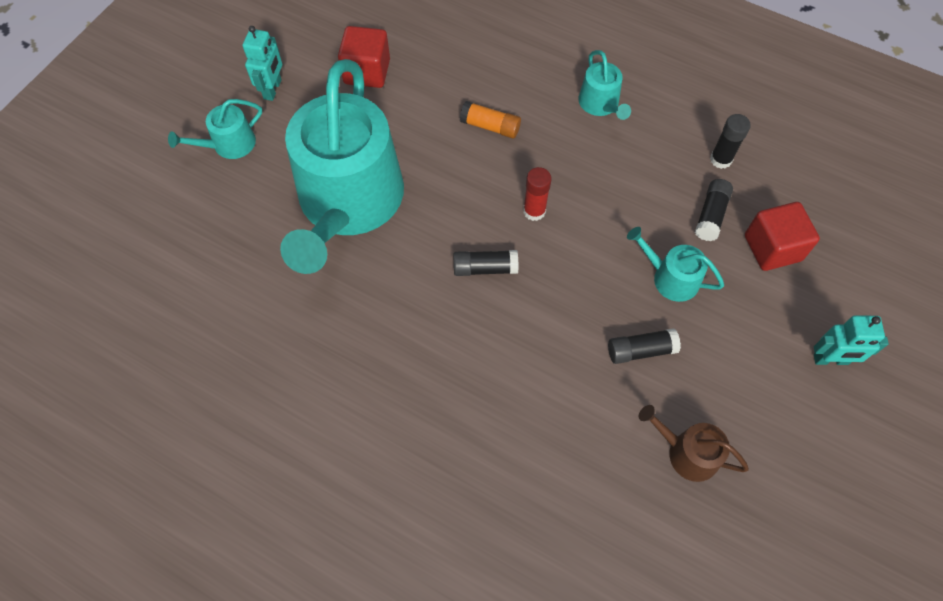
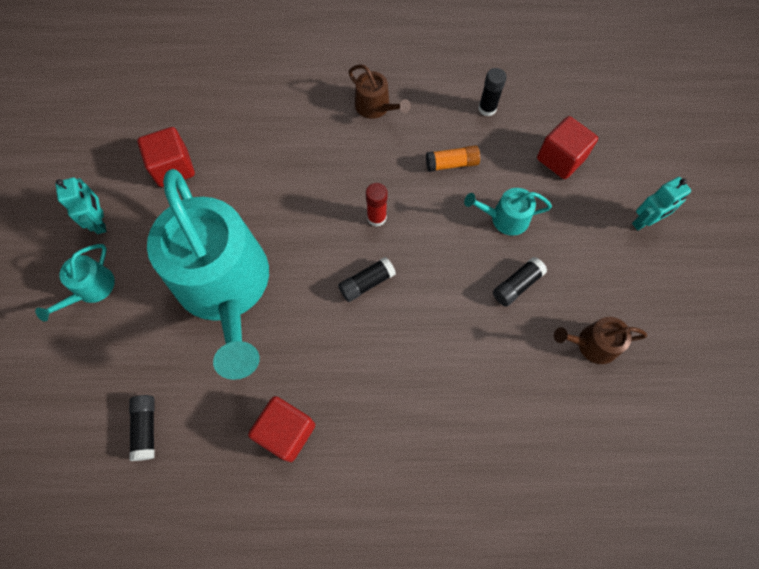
camera: 30 degrees left, 5 degrees up
(322, 364) = (286, 432): none -> red cube
(490, 126) = (302, 166): orange glue stick -> orange glue stick (451, 164)
(600, 104) = (376, 107): turquoise watering can -> brown watering can
(711, 215) = (505, 155): black glue stick -> black glue stick (146, 428)

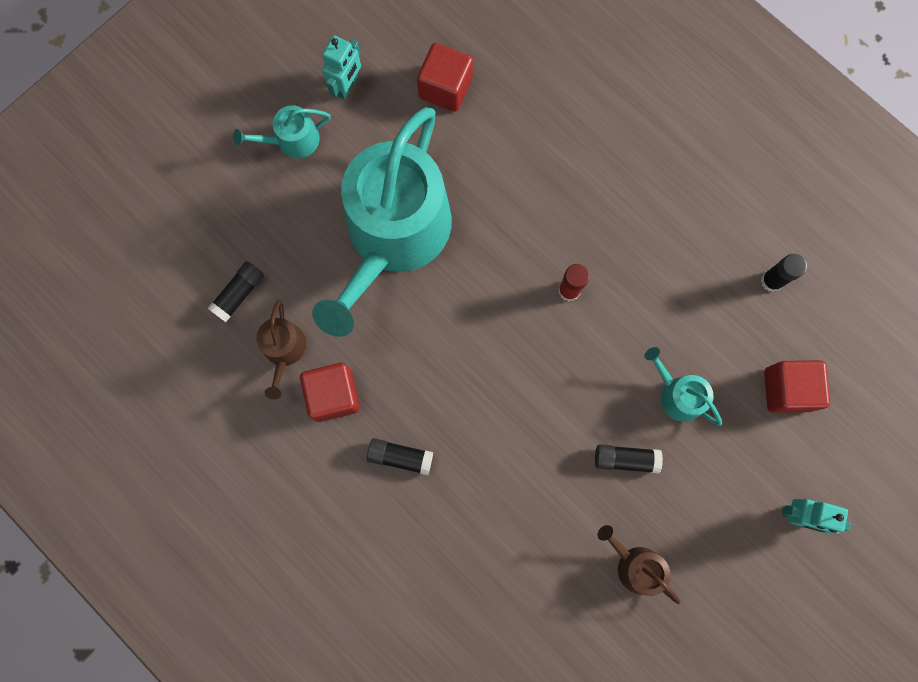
camera: 45 degrees right, 10 degrees up
(367, 283) = (505, 338): black glue stick -> black glue stick (400, 457)
(376, 107) = (671, 186): brown watering can -> brown watering can (284, 351)
(451, 164) = (683, 302): orange glue stick -> none

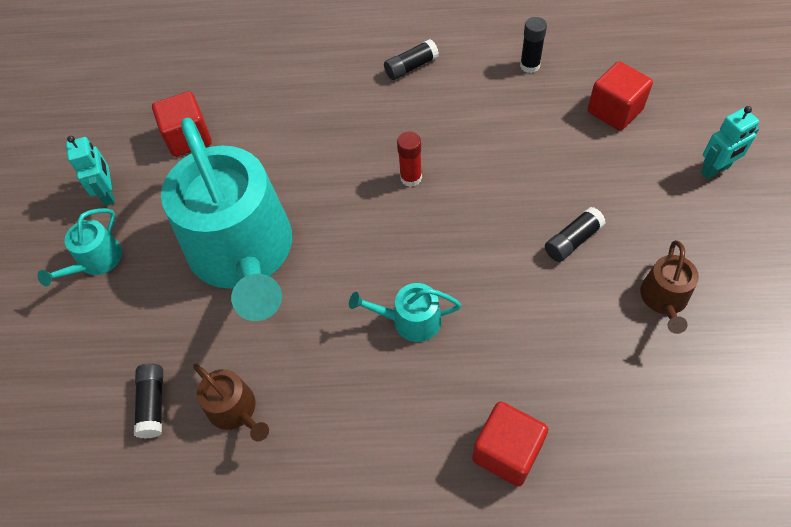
camera: 40 degrees left, 20 degrees down
(333, 395) = (312, 403): red cube -> red cube (507, 452)
(400, 457) = (414, 396): black glue stick -> black glue stick (411, 67)
(635, 565) = (664, 299): brown watering can -> brown watering can turned 75 degrees counterclockwise
(677, 394) = (555, 173): turquoise watering can -> turquoise watering can (410, 320)

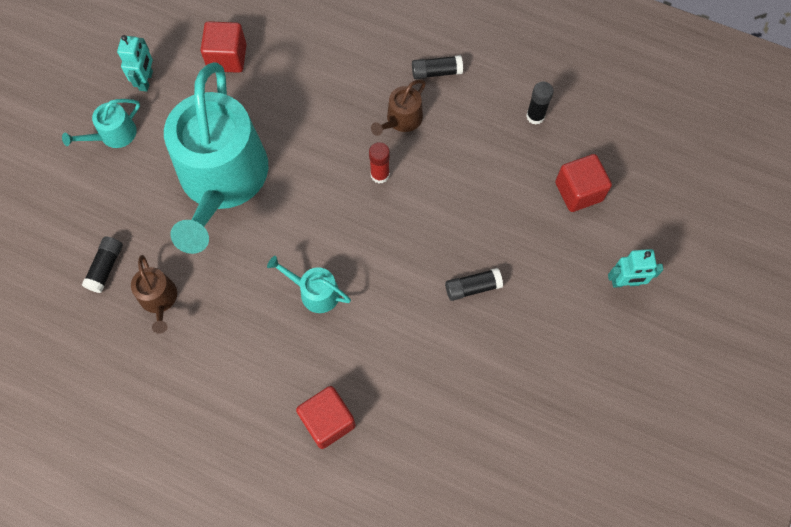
camera: 20 degrees right, 10 degrees up
(664, 299) = (511, 367): brown watering can -> brown watering can (401, 120)

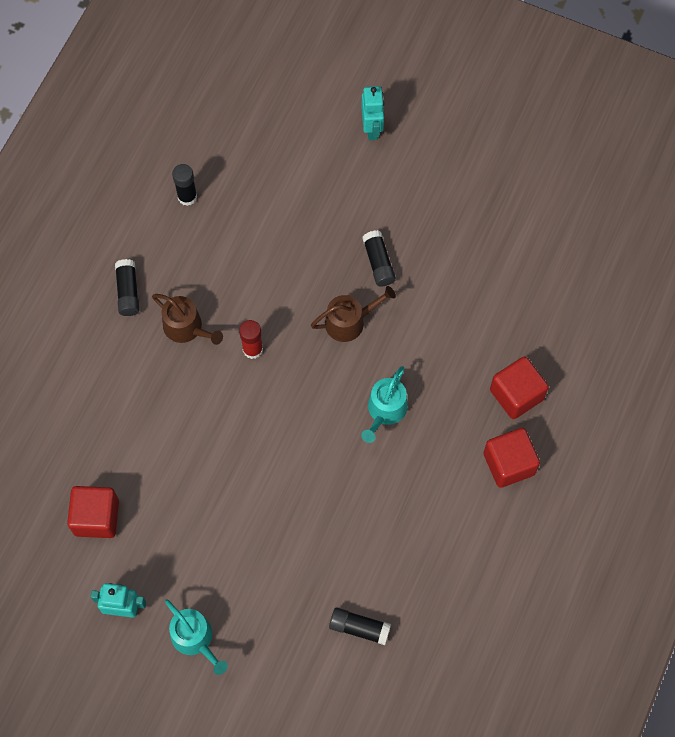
camera: 90 degrees left, 0 degrees up
(159, 300) = (395, 567): brown watering can -> brown watering can (350, 321)
(222, 180) = (256, 512): turquoise watering can -> none
(578, 191) = (275, 162): red cube -> red cube (509, 464)

